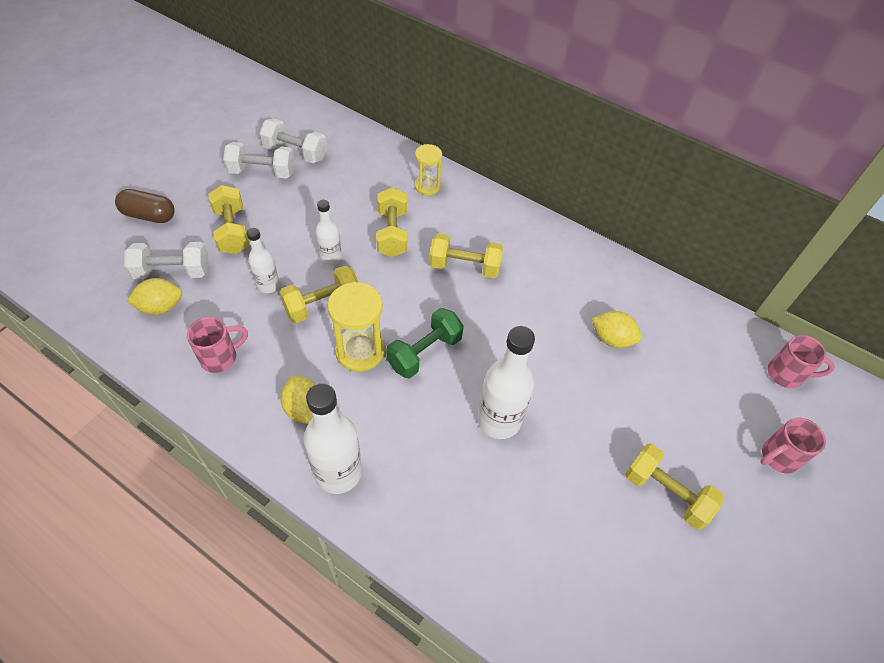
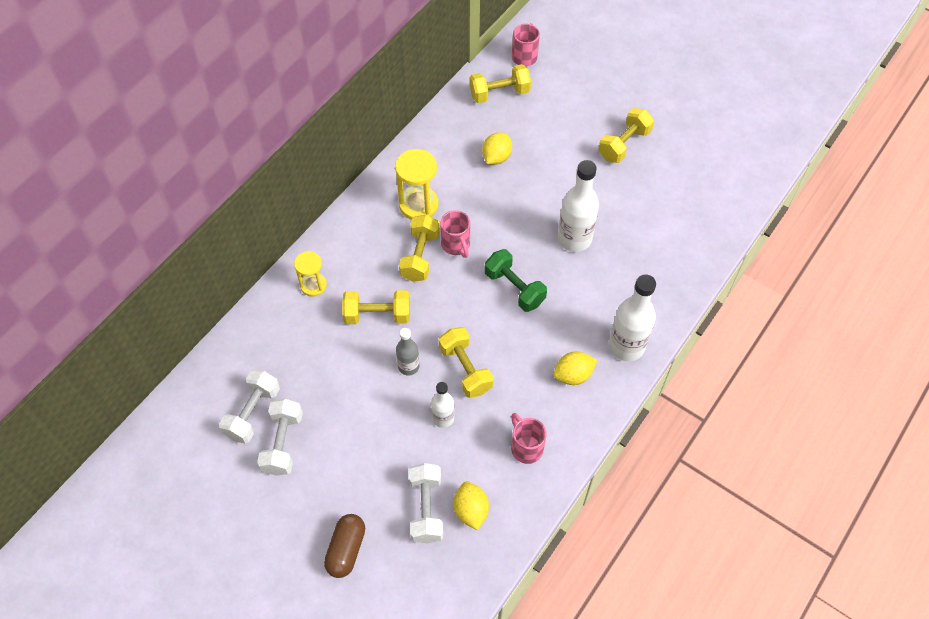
camera: 85 degrees left, 5 degrees up
(232, 231) = (371, 461): yellow dumbbell -> yellow dumbbell (499, 93)
(331, 258) = (408, 366): white bottle -> grey bottle
(360, 351) = (515, 336): yellow hourglass -> yellow hourglass (418, 204)
(778, 457) = (592, 77): pink mug -> pink mug (456, 245)

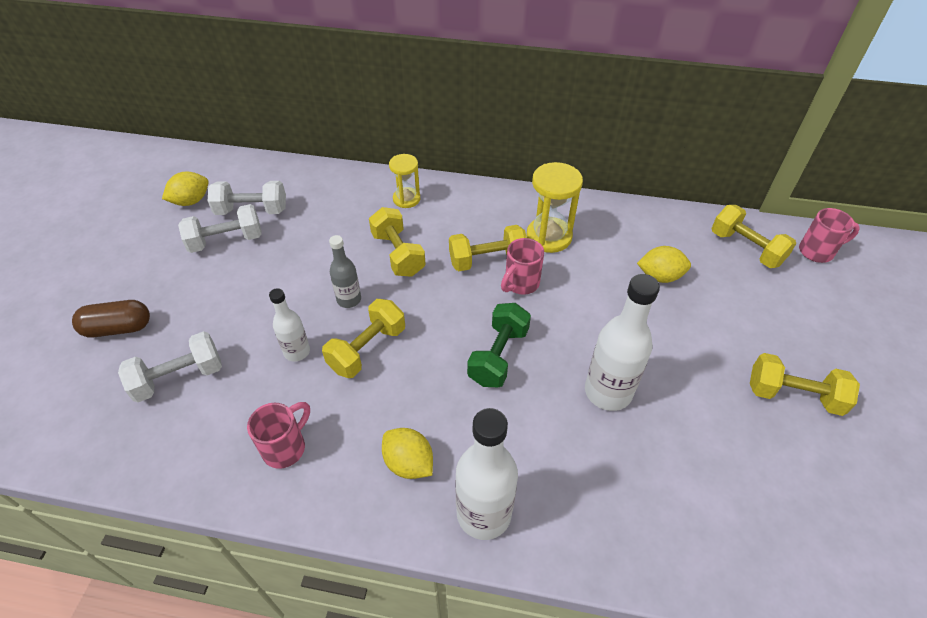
camera: 65 degrees right, 10 degrees down
(471, 510) = (185, 421): yellow lemon -> yellow lemon (191, 201)

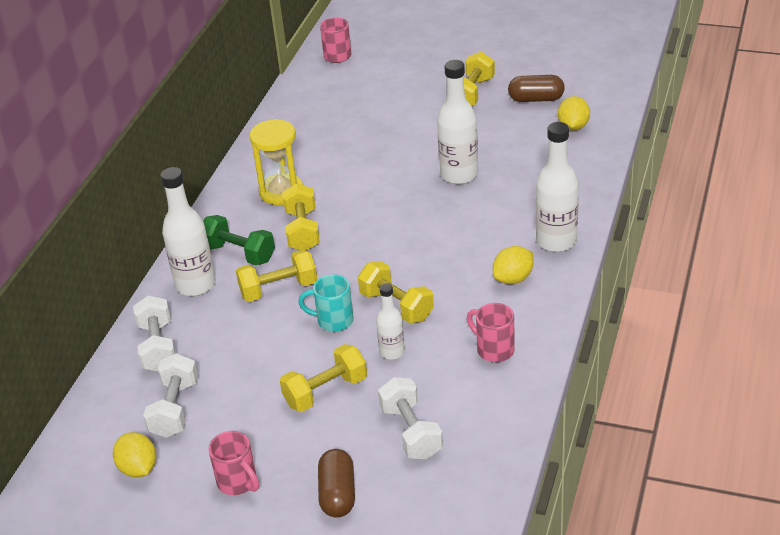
camera: 80 degrees left, 10 degrees down
(226, 241) = (221, 424): white dumbbell -> white dumbbell (158, 347)
(349, 300) = (333, 321): grey bottle -> turquoise mug
(406, 199) = (195, 285): yellow hourglass -> white bottle
(498, 356) = (416, 228): green dumbbell -> green dumbbell (238, 253)
(520, 284) = (337, 212): pink mug -> pink mug (238, 482)
(660, 276) = (346, 135): yellow lemon -> yellow lemon (573, 126)
(746, 248) = (325, 88): yellow dumbbell -> yellow dumbbell (325, 391)
(811, 478) = (536, 99): none -> brown capsule

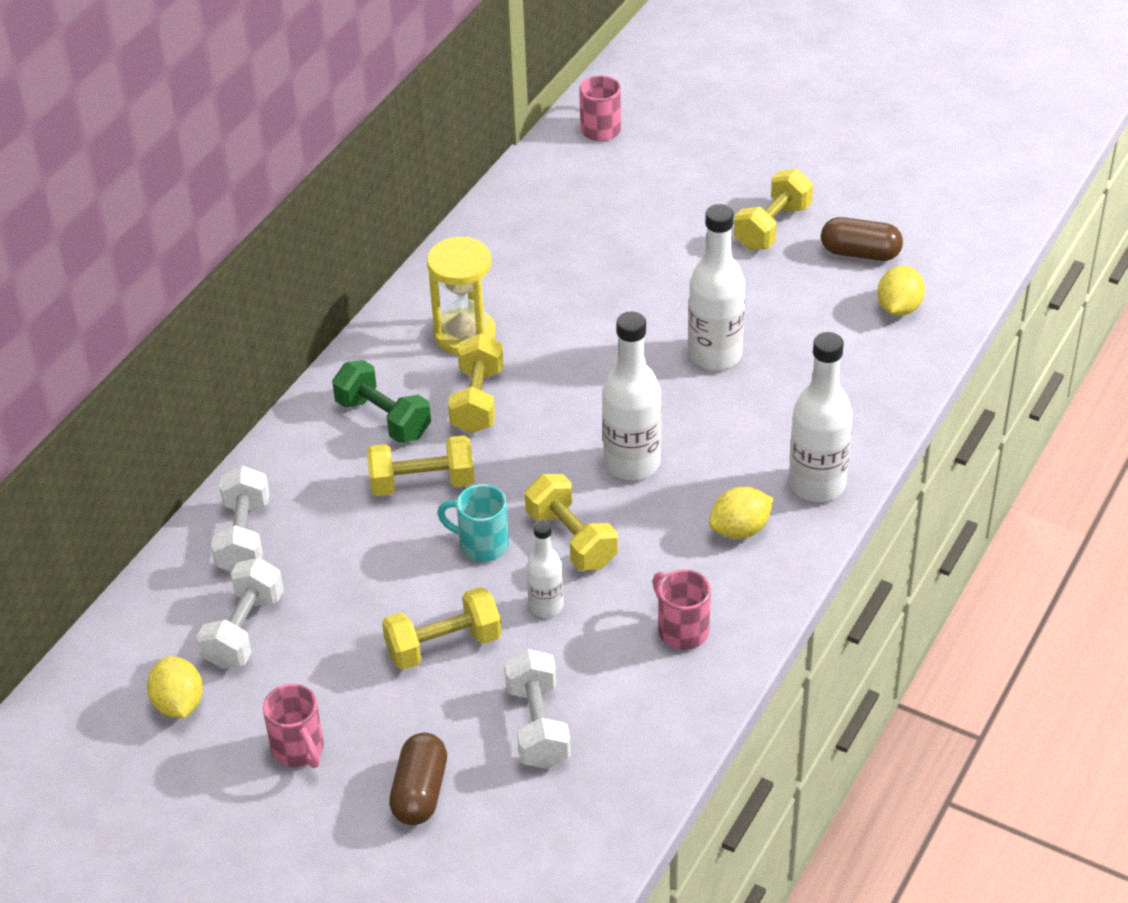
camera: 10 degrees right, 5 degrees up
(195, 285) = (315, 455): white bottle -> white bottle (632, 463)

